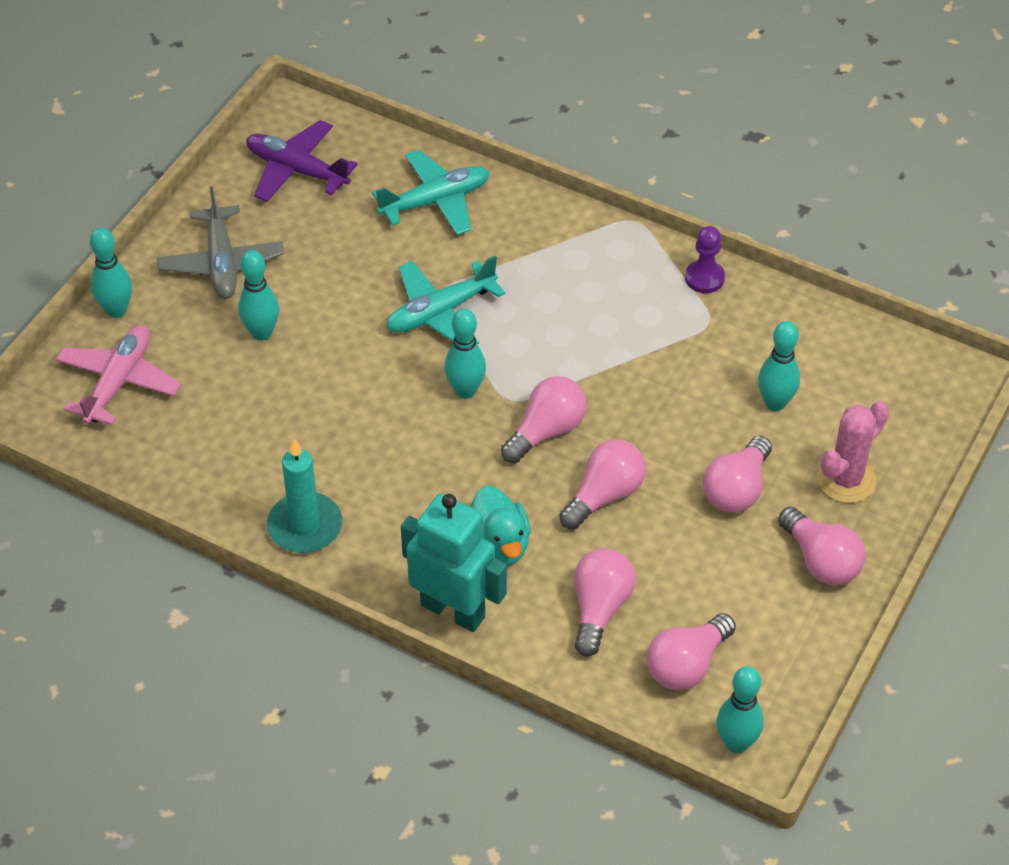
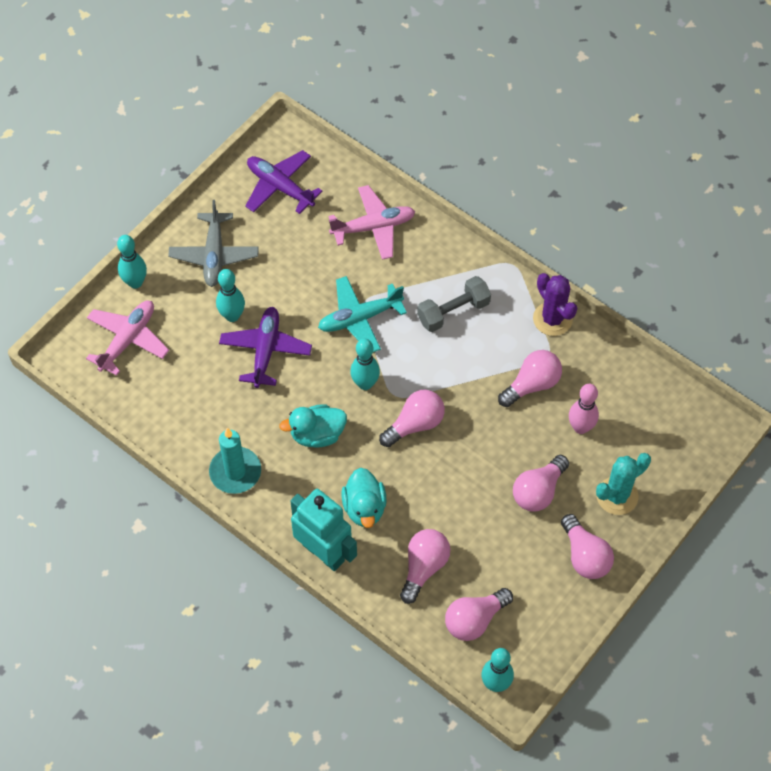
camera: 10 degrees right, 10 degrees up
(317, 369) = (265, 350): none -> purple plane
(411, 463) = (317, 434): none -> turquoise duck
(435, 201) = (373, 227): turquoise plane -> pink plane
(567, 287) = (453, 311): none -> grey dumbbell
(604, 495) = (445, 481): pink light bulb -> pink light bulb (532, 385)
(704, 278) = (552, 319): purple pawn -> purple cactus
(775, 403) = (580, 427): turquoise bowling pin -> pink bowling pin
(846, 480) = (617, 496): pink cactus -> turquoise cactus

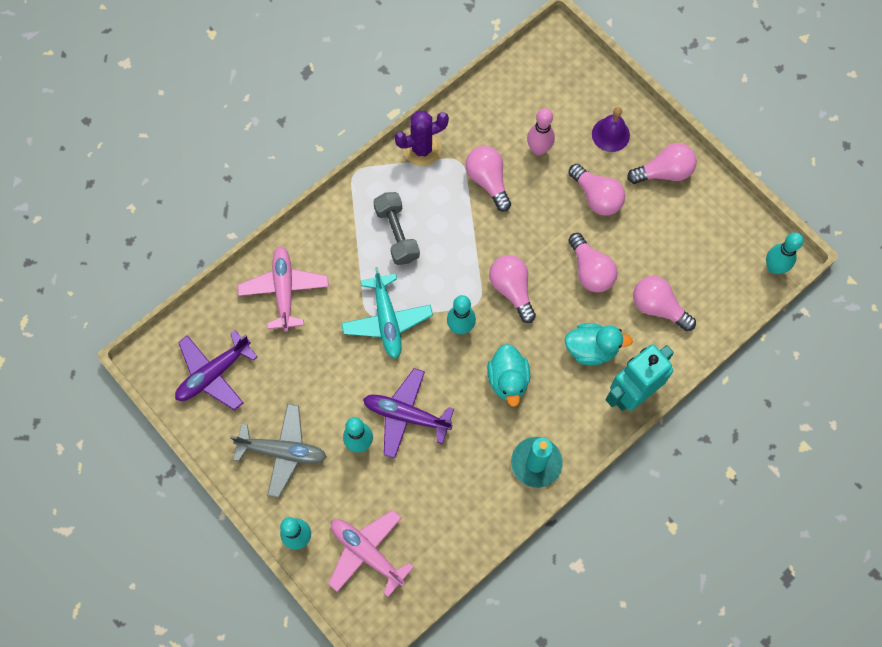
camera: 80 degrees left, 10 degrees up
(474, 620) = (713, 273): pink light bulb -> pink light bulb (590, 270)
(617, 496) = (610, 134): turquoise cactus -> purple bell

